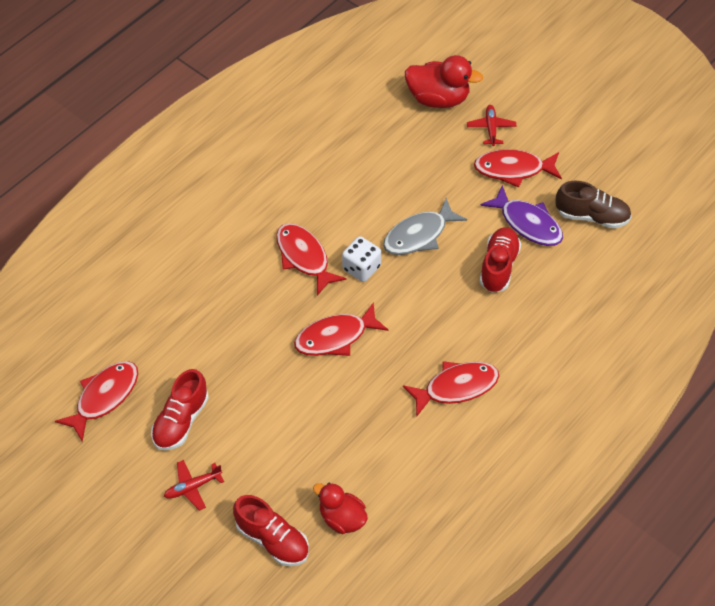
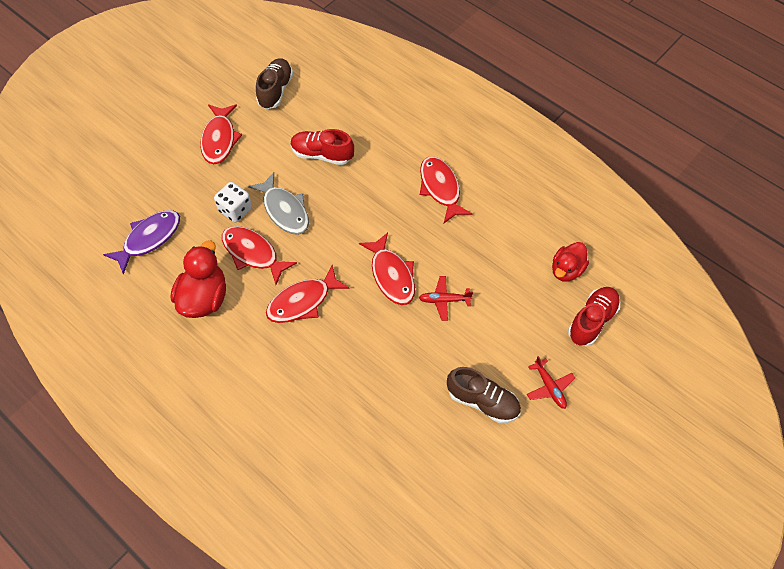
camera: 90 degrees left, 5 degrees up
(104, 397) = (460, 475): red fish -> red fish (253, 253)
(181, 421) = (483, 401): red shoe -> brown shoe
(361, 268) = (317, 255): white dice -> white dice (235, 210)
(438, 98) = (127, 191): red duck -> red duck (204, 298)
(491, 128) = (170, 153): red plane -> red plane (444, 300)
(527, 223) = (279, 133): purple fish -> purple fish (149, 239)

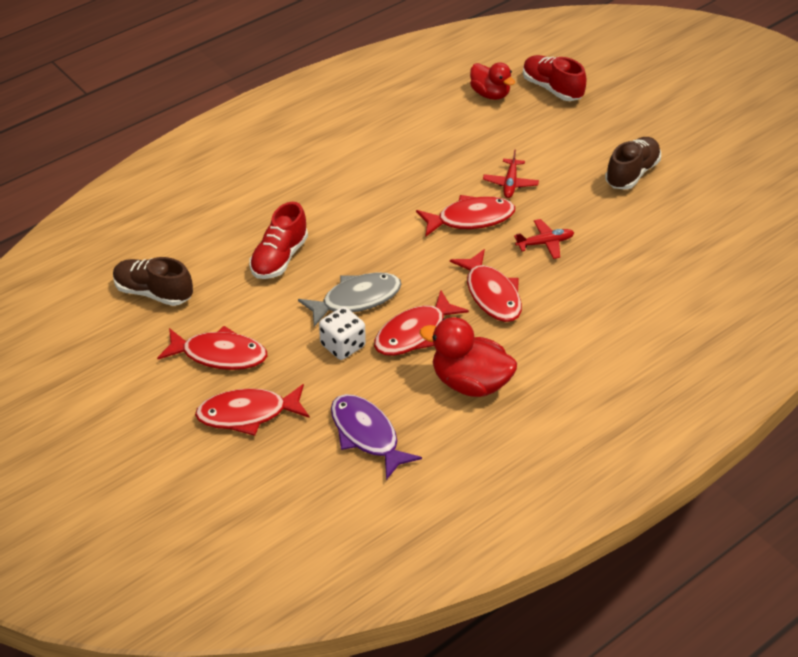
camera: 80 degrees left, 15 degrees down
(440, 188) = (361, 166): red fish -> red fish (247, 414)
(549, 387) = (621, 128): red plane -> red plane (545, 243)

